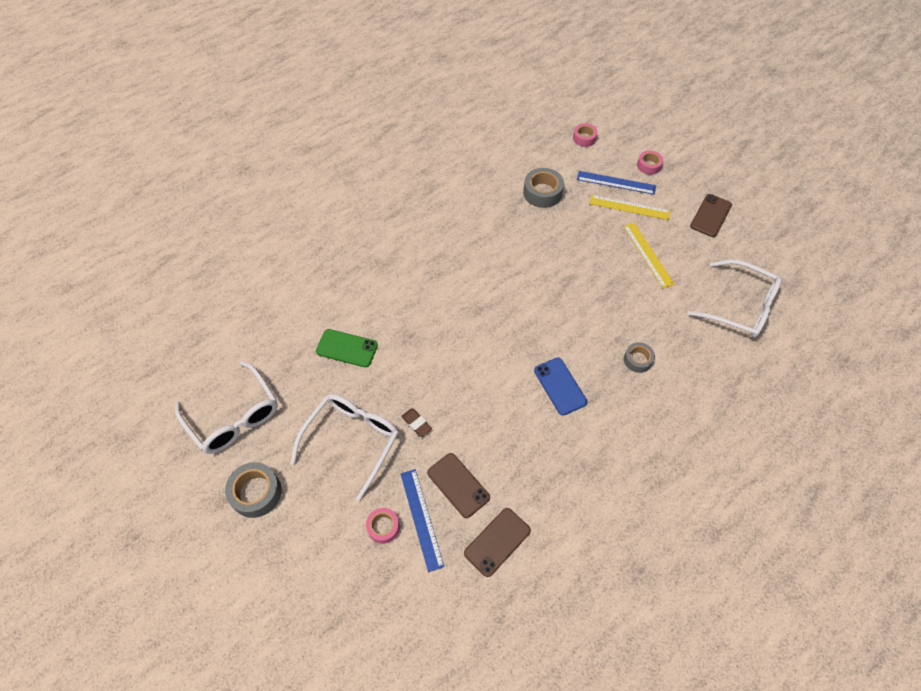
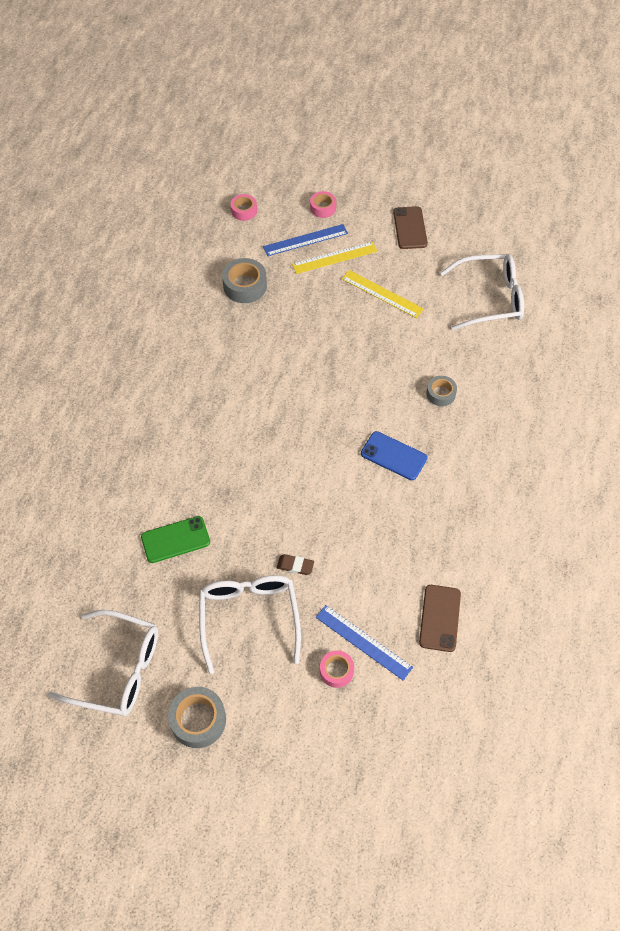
camera: 35 degrees left, 0 degrees up
(458, 485) = (372, 594): brown phone -> none

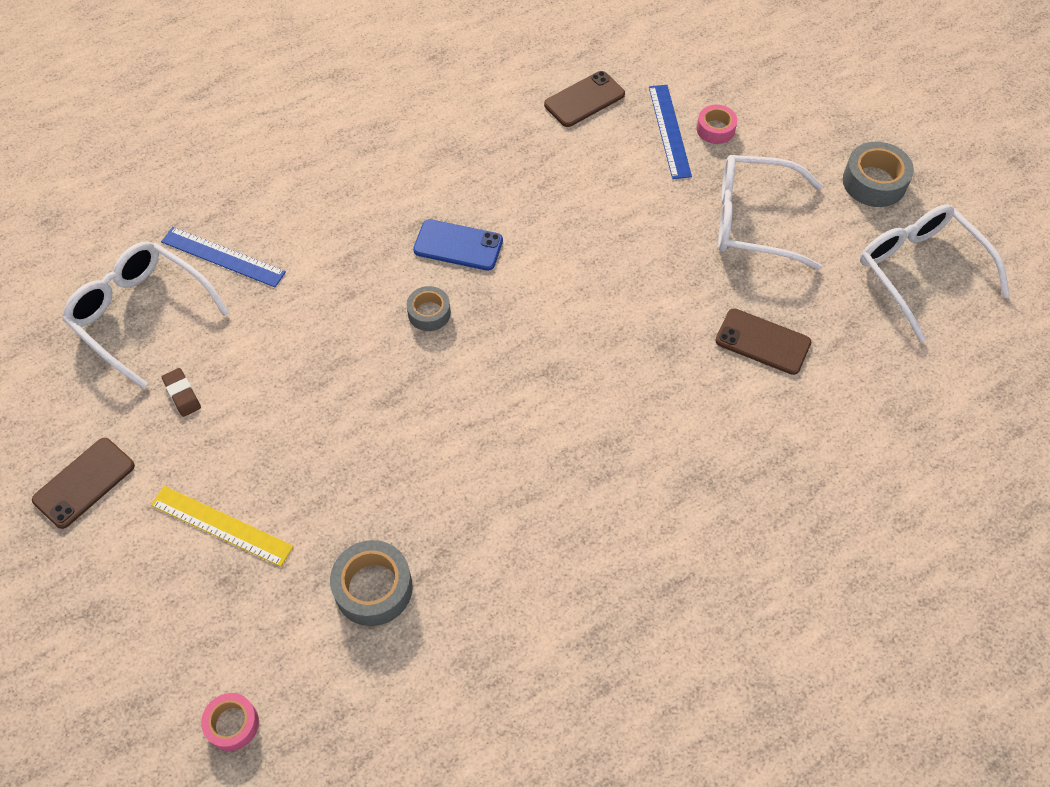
camera: 135 degrees left, 0 degrees up
(175, 539) = (762, 342): green phone -> brown phone
(249, 618) = (753, 221): white glasses -> white glasses turned 60 degrees clockwise
(295, 566) = (665, 228): brown eraser -> brown eraser (182, 394)
(305, 240) = (220, 588): blue ruler -> blue ruler (223, 257)
(323, 208) = (134, 621): pink tape -> none
(382, 294) = (237, 424): yellow ruler -> none
(393, 456) = (458, 245): blue phone -> blue phone turned 60 degrees counterclockwise
(441, 394) = (335, 263): grey tape -> grey tape (429, 313)

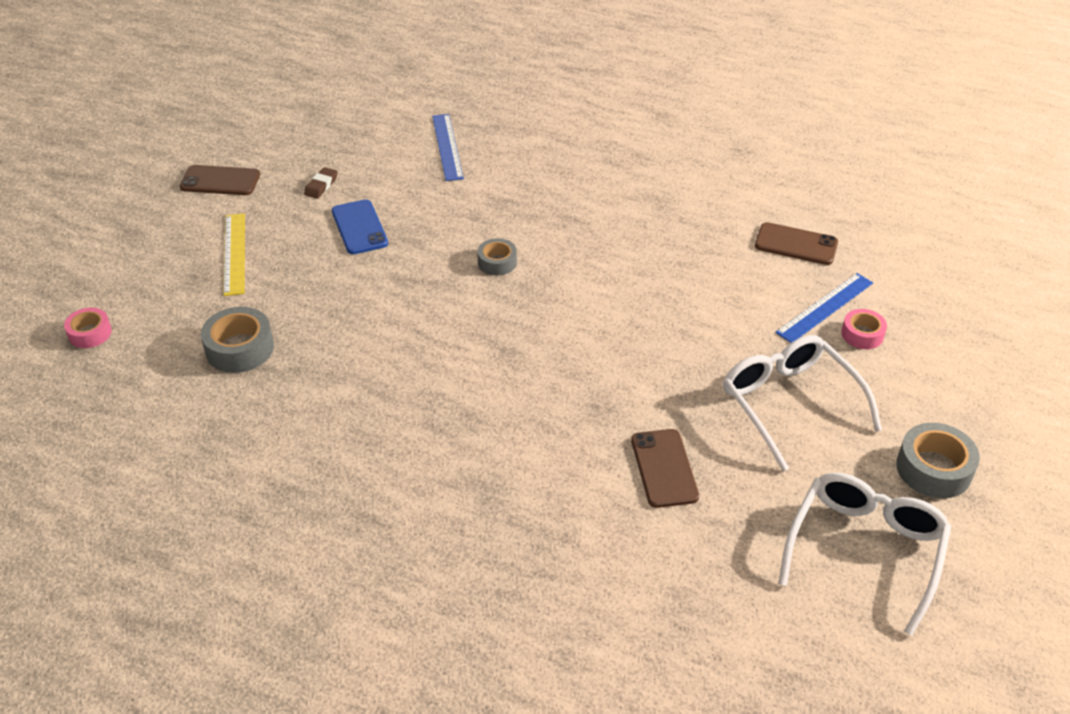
camera: 55 degrees right, 15 degrees down
(141, 314) = (367, 138): white glasses -> none
(458, 245) = (574, 247): blue phone -> blue phone (359, 227)

